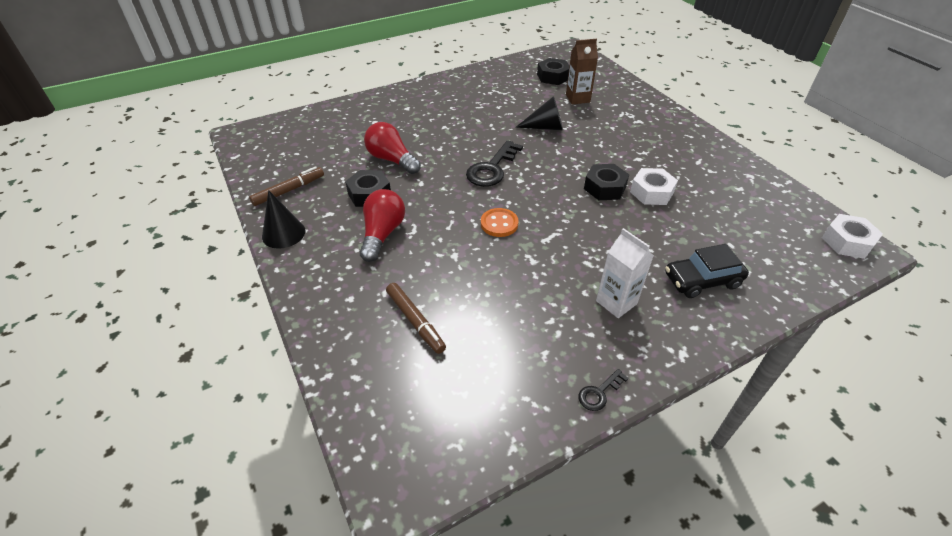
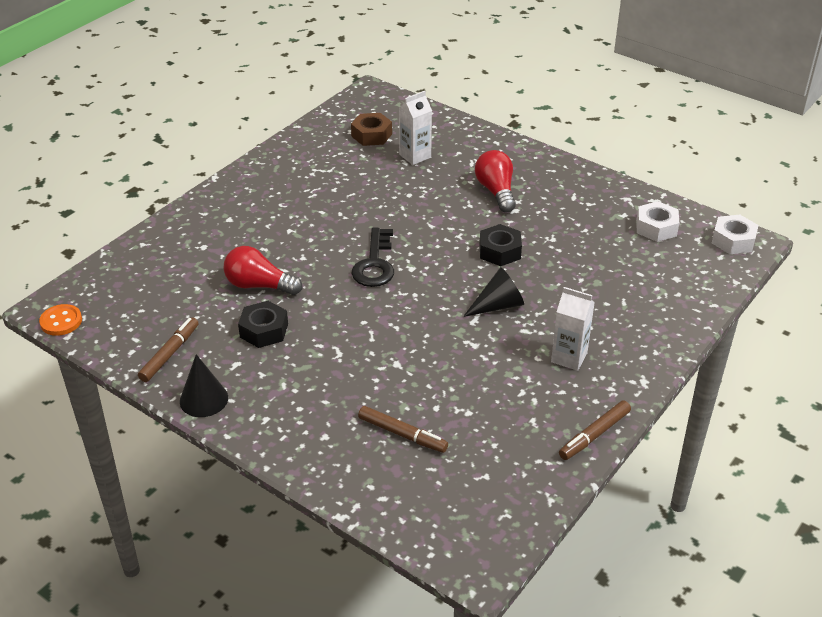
camera: 25 degrees left, 5 degrees down
(382, 234) = (310, 366): red light bulb -> red light bulb (496, 191)
(499, 224) = (420, 319): orange button -> orange button (61, 321)
(545, 127) = (401, 200): black cone -> black cone (498, 305)
(553, 77) = (371, 135): black nut -> brown nut
(577, 98) = (415, 156): brown carton -> white carton
(599, 393) = (594, 435): black key -> brown marker
(651, 192) = (546, 243): white nut -> white nut (656, 227)
(702, 280) = (630, 314): black car -> none

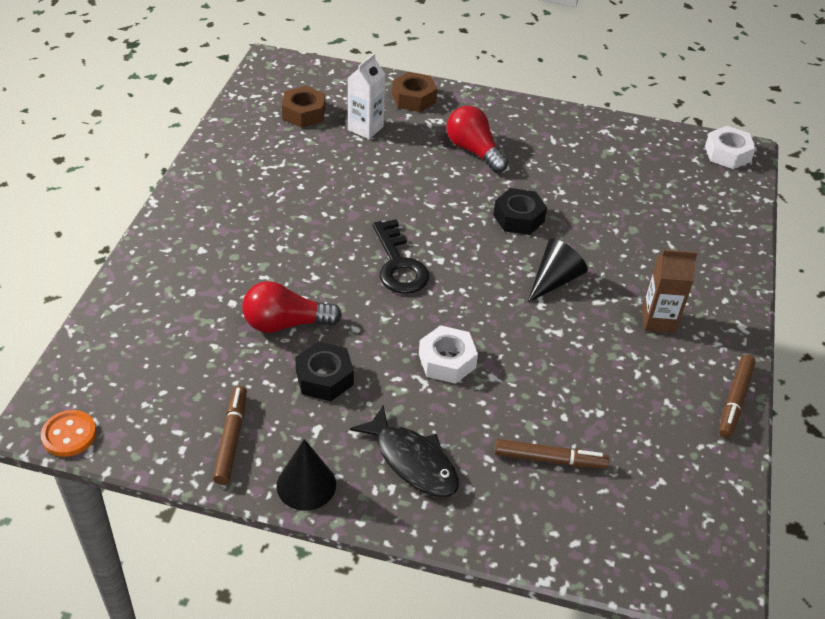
camera: 25 degrees left, 5 degrees up
(293, 405) = (412, 461): none -> black fish
(471, 140) = (414, 98): none -> brown nut
(569, 357) = (658, 320): white carton -> brown carton
(656, 227) = (651, 156): white nut -> white nut (447, 361)

